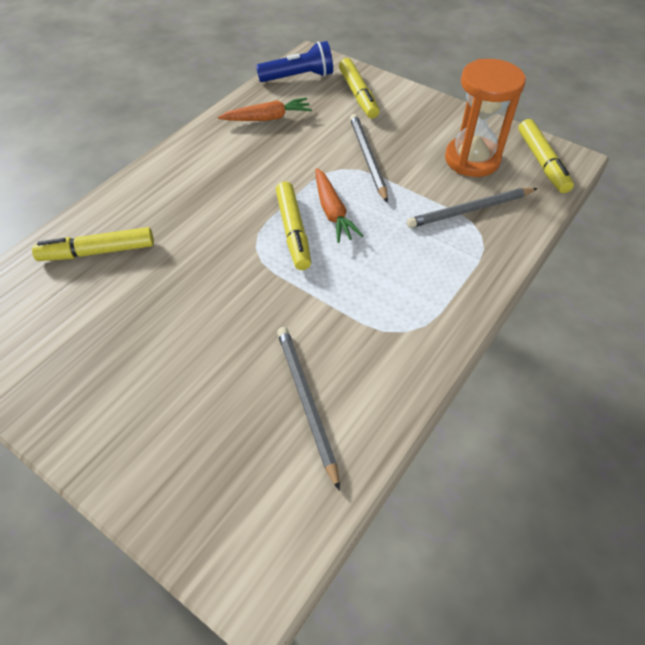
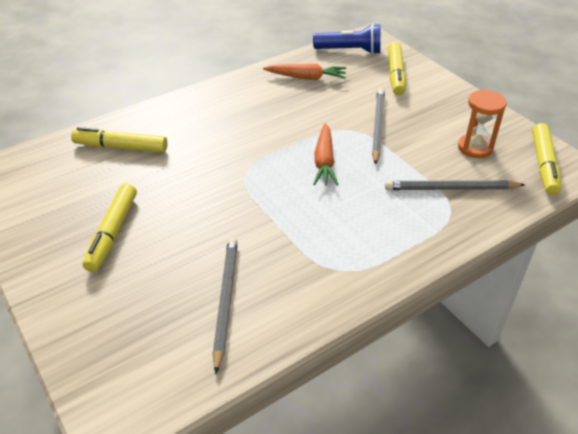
camera: 20 degrees right, 10 degrees down
(293, 231) = (282, 169): yellow marker -> yellow marker (112, 233)
(472, 159) = (475, 148): orange hourglass -> orange hourglass, size x0.65

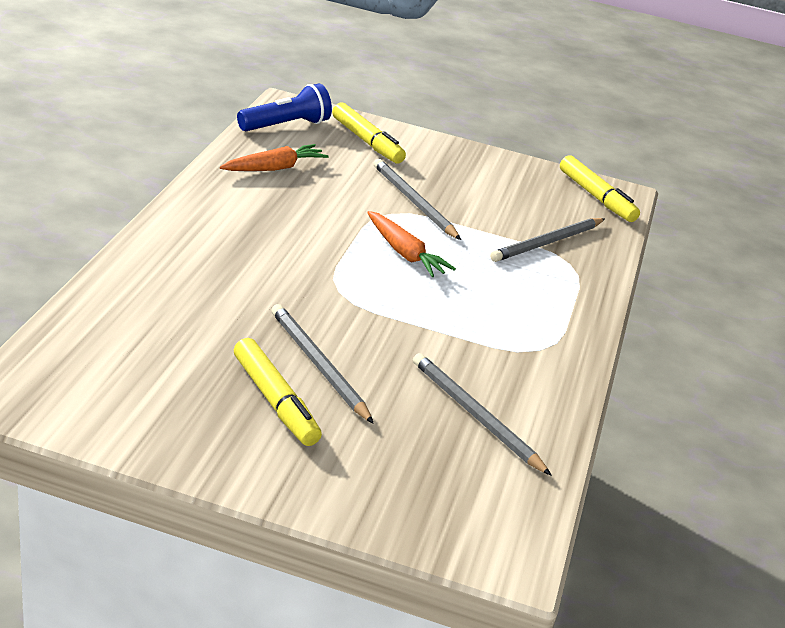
camera: 45 degrees left, 10 degrees down
(121, 147) = (154, 309): yellow marker -> none
(168, 219) = (318, 365): none -> grey pencil
(475, 148) = (525, 198): orange hourglass -> none

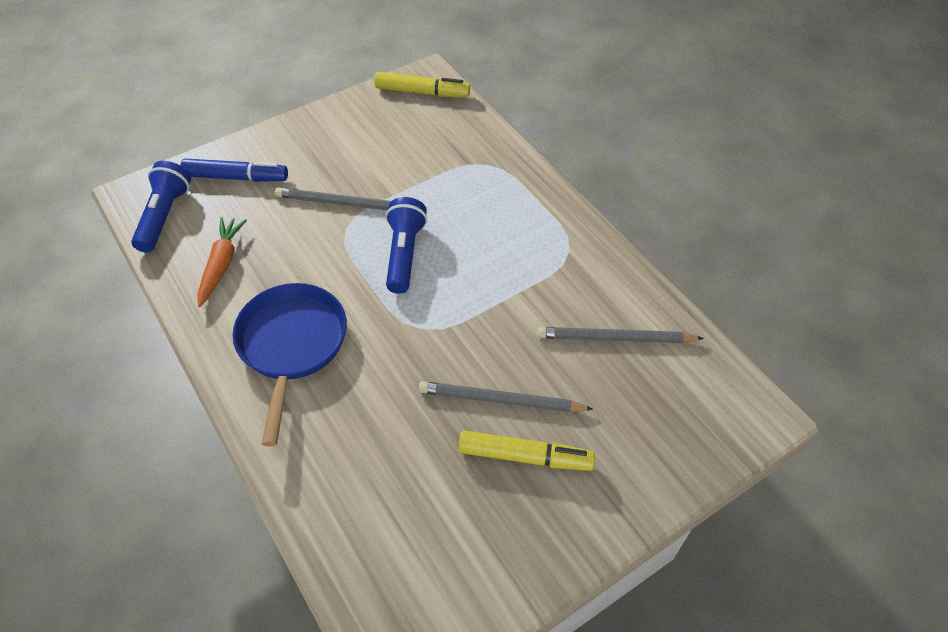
camera: 45 degrees left, 20 degrees up
(240, 230) = (291, 345): none -> blue pan
(367, 141) = (236, 177): yellow marker -> blue marker
(404, 253) = (404, 254): orange carrot -> blue flashlight
(547, 243) = (454, 159): grey pencil -> none

